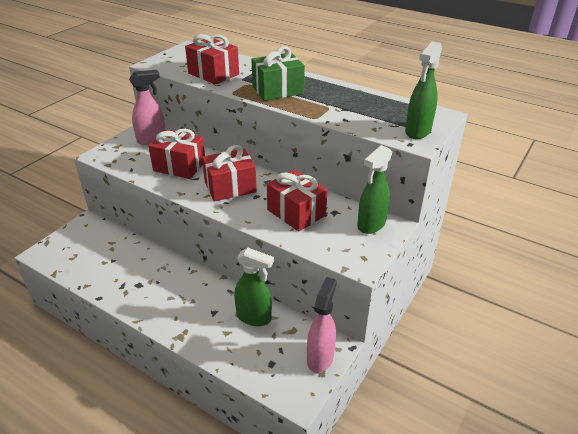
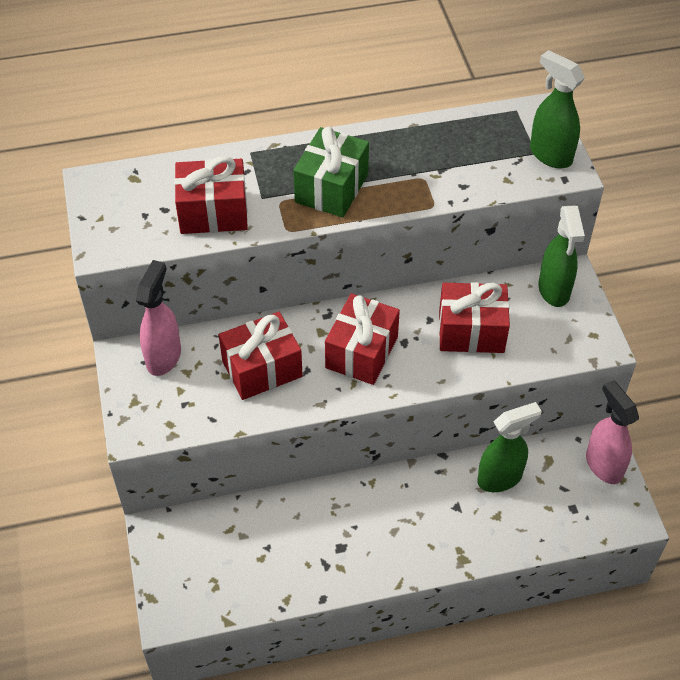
camera: 45 degrees left, 15 degrees up
(417, 131) = (550, 155): green spray bottle -> green spray bottle turned 150 degrees clockwise

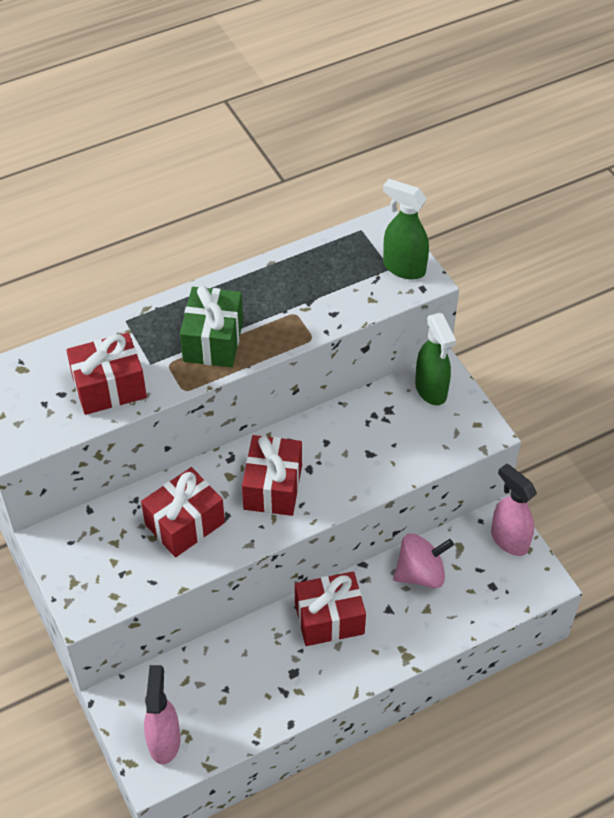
camera: 15 degrees left, 0 degrees up
(164, 357) = (88, 533): pink spray bottle -> pink spray bottle (164, 741)
(471, 331) = (367, 445): red gift -> red gift (329, 619)
(500, 478) = (420, 573): green spray bottle -> pink spinning top

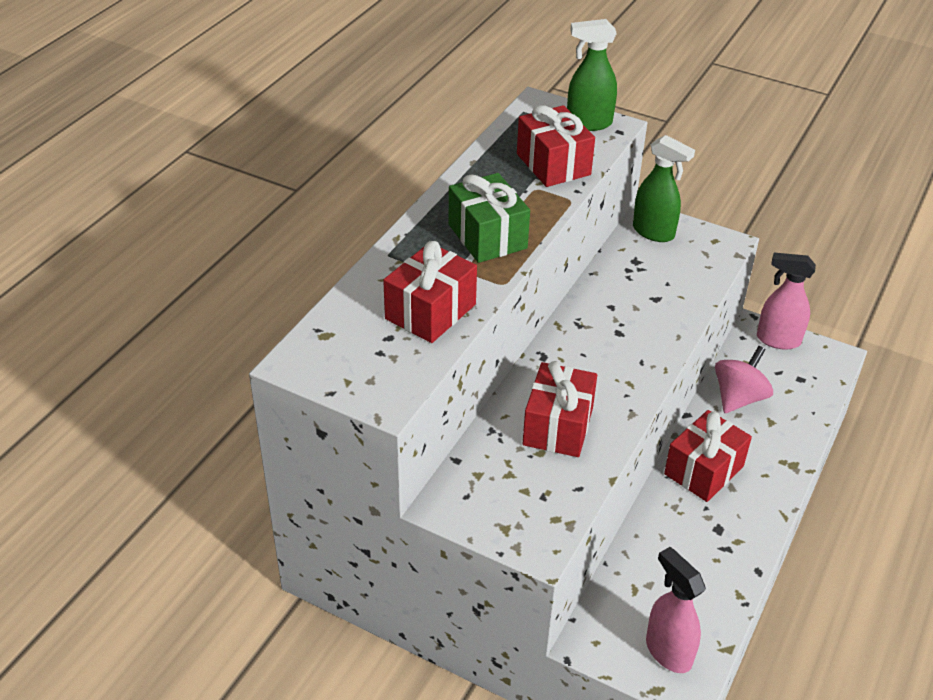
camera: 35 degrees left, 10 degrees down
(273, 487) = (604, 360): red gift -> red gift (553, 164)

